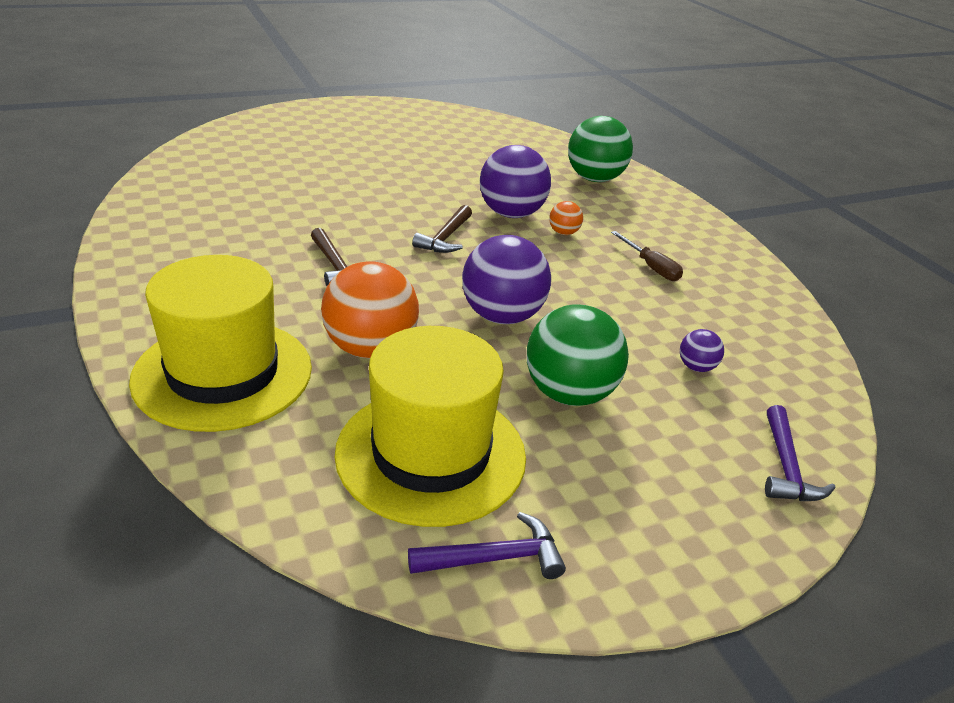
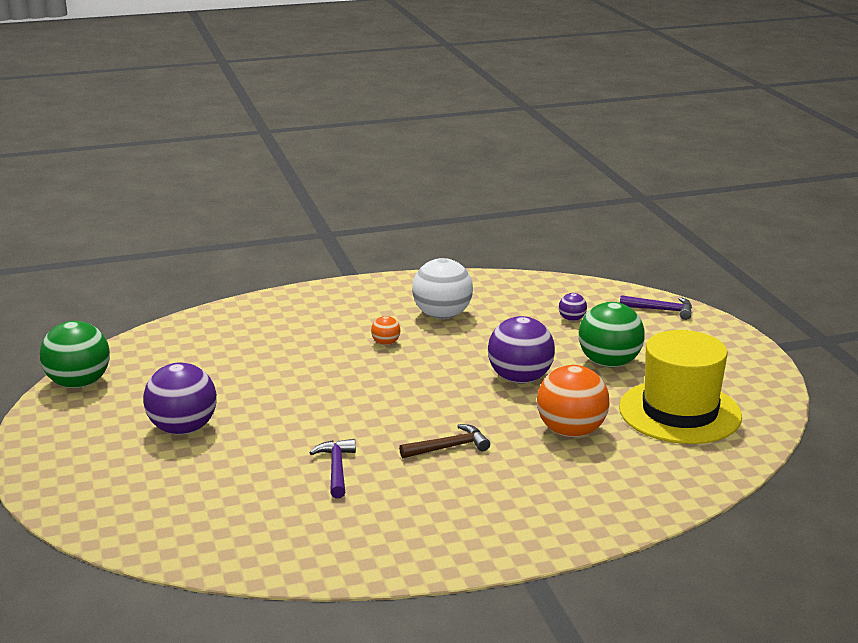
camera: 80 degrees left, 10 degrees down
(223, 373) = (613, 491): yellow hat -> none
(445, 238) = (395, 395): brown hammer -> none
(495, 558) = (756, 397): purple hammer -> purple hammer (336, 469)
(511, 214) = (349, 363): purple ball -> purple ball (183, 429)
(594, 179) = (277, 318): green ball -> green ball (79, 384)
(651, 267) = (442, 316): brown screwdriver -> white ball

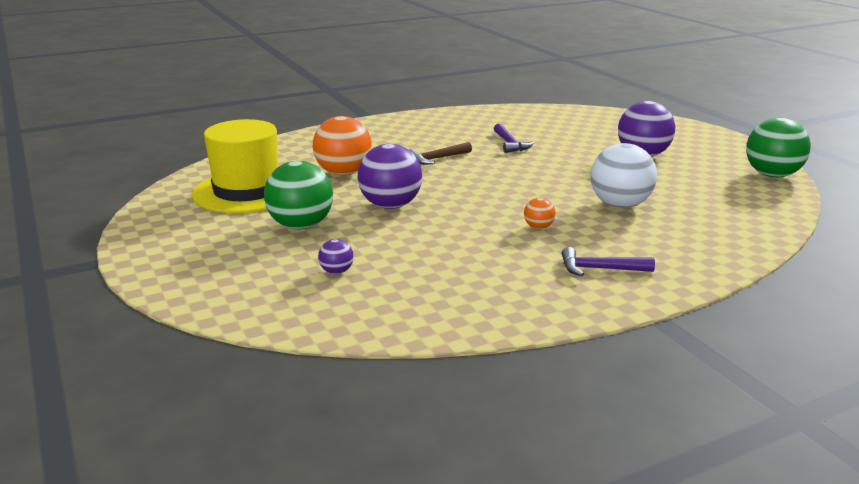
camera: 170 degrees right, 0 degrees up
(442, 316) = (495, 263): white ball -> white ball (620, 205)
(661, 310) = (216, 295): purple hammer -> purple hammer (600, 269)

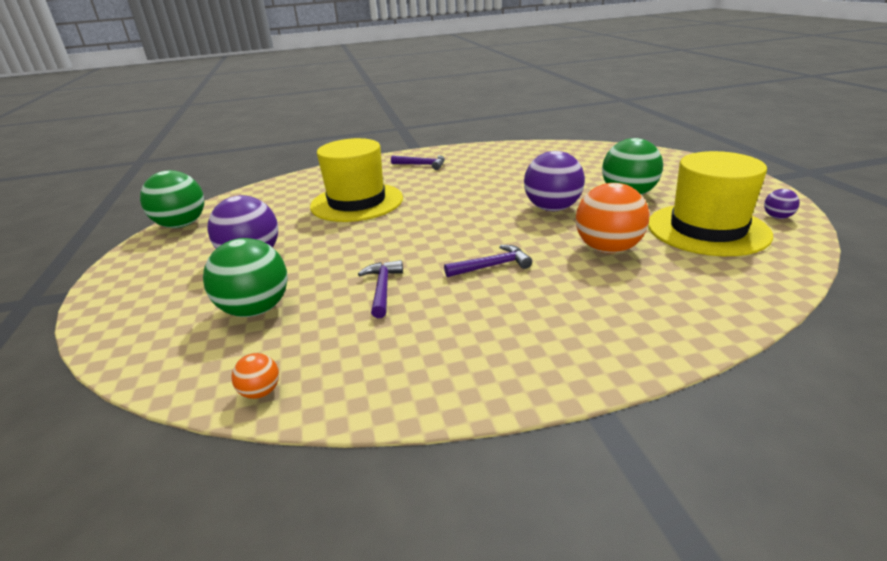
camera: 165 degrees left, 5 degrees up
(336, 272) = (588, 166): purple ball -> purple ball (777, 217)
(437, 159) = (492, 266): brown hammer -> purple hammer
(538, 227) = (438, 188): orange ball -> orange ball (261, 392)
(584, 132) = (256, 310): none -> green ball
(620, 205) = (357, 202): white ball -> yellow hat

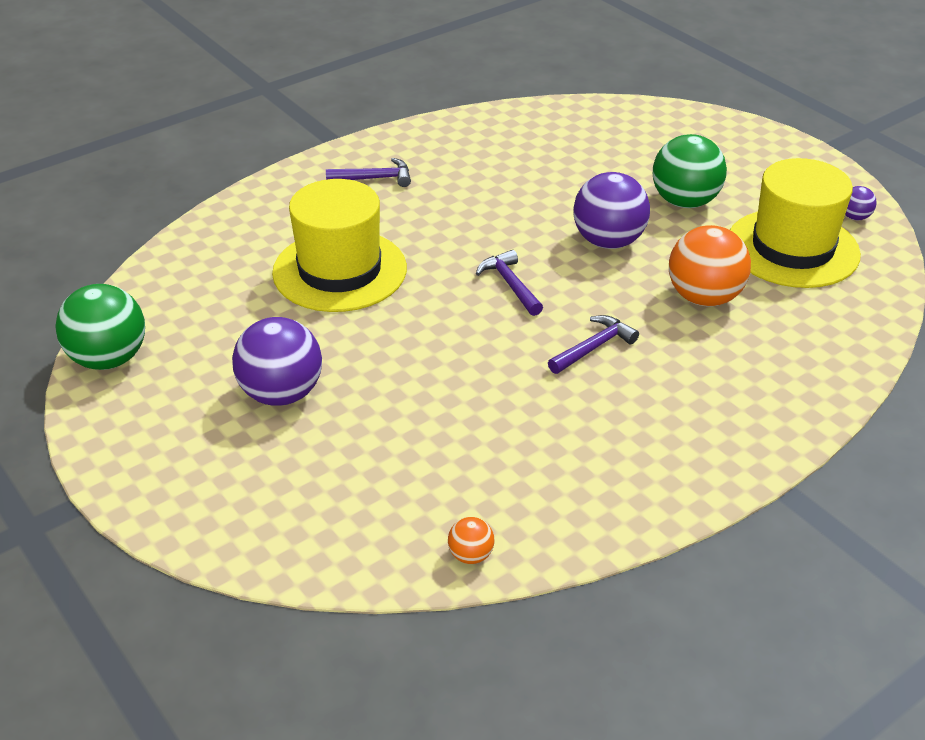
camera: 25 degrees left, 10 degrees up
(256, 310) = (367, 466): green ball -> none
(382, 289) = (492, 405): purple hammer -> purple hammer (510, 284)

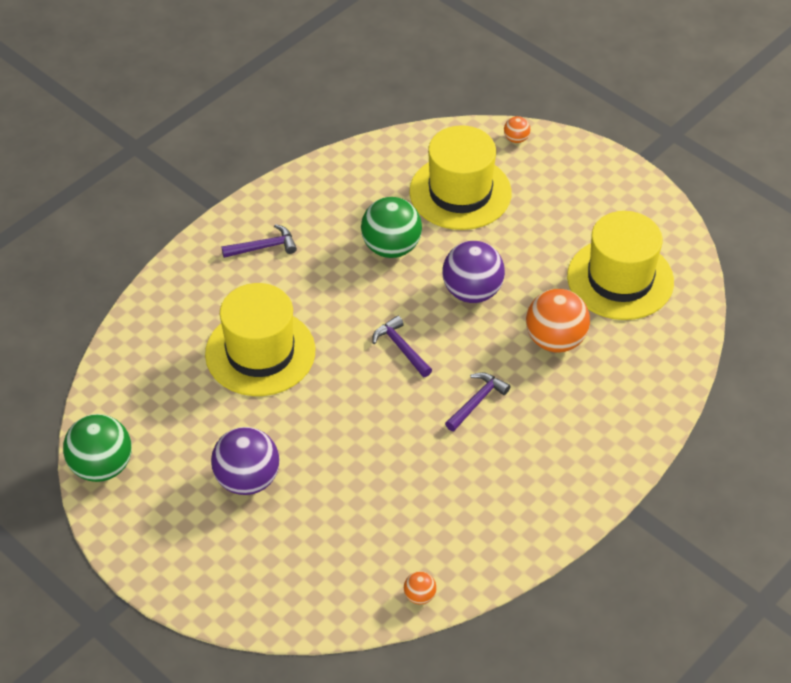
camera: 10 degrees left, 10 degrees up
(611, 154) = (460, 192): none -> yellow hat
(683, 117) = (516, 139): none -> orange ball
(684, 202) = (528, 239): green ball -> green ball (391, 247)
(854, 217) = (667, 238): purple ball -> none

